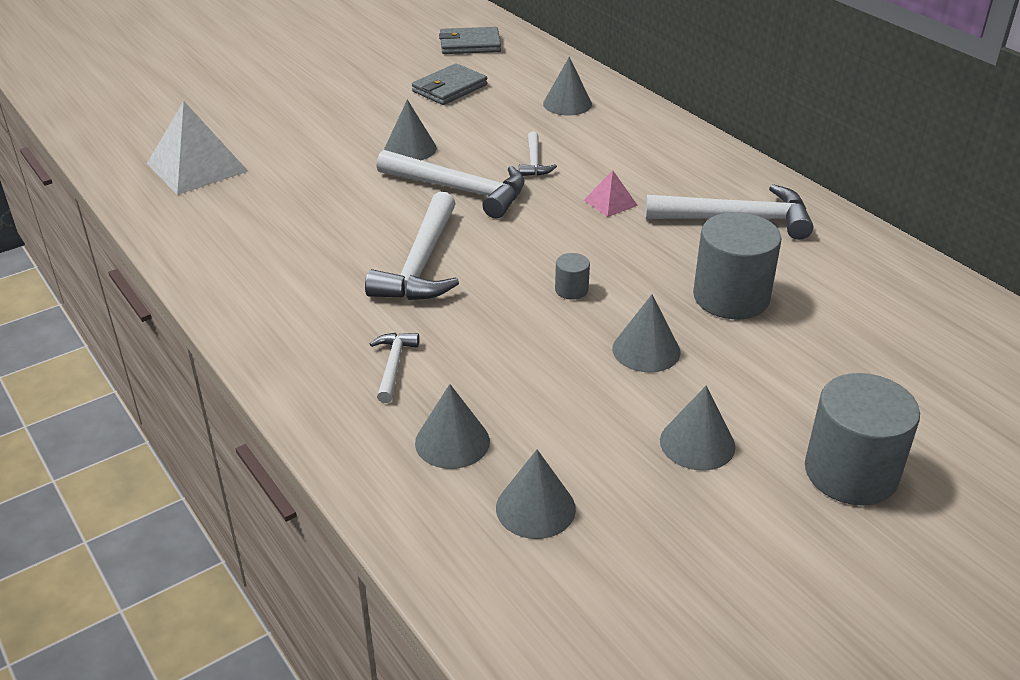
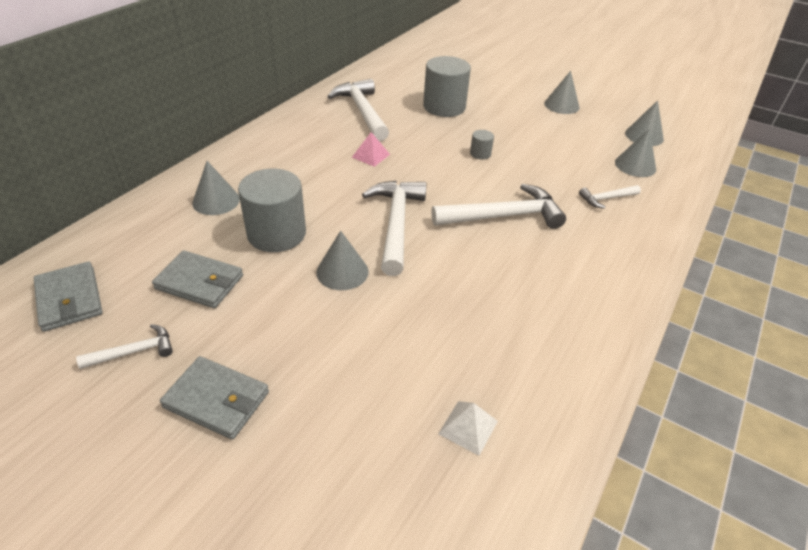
camera: 115 degrees left, 5 degrees up
(197, 167) = (468, 427): white pyramid -> white pyramid, size x0.49
(321, 85) = (217, 400): none -> grey wallet
(534, 162) = (331, 197): white hammer -> white hammer (134, 351)
(646, 350) = (511, 124): grey cone -> none
(851, 472) = (541, 74): grey cylinder -> grey cylinder (276, 234)

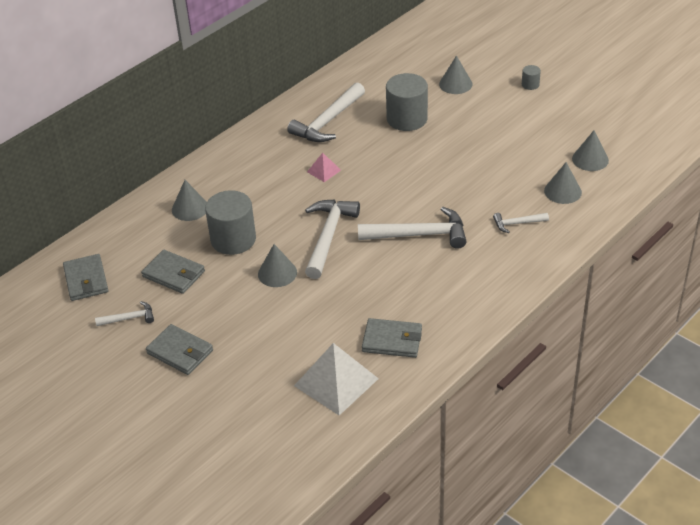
camera: 15 degrees right, 0 degrees up
(362, 111) = (327, 122): white hammer -> white hammer turned 135 degrees counterclockwise
(468, 427) = (336, 382): white pyramid -> white pyramid, size x2.05
(480, 154) = (422, 173): grey cylinder -> grey cylinder (530, 85)
(524, 353) = (392, 340): none -> grey wallet
(561, 105) = (525, 120): grey cone -> grey cone (455, 84)

